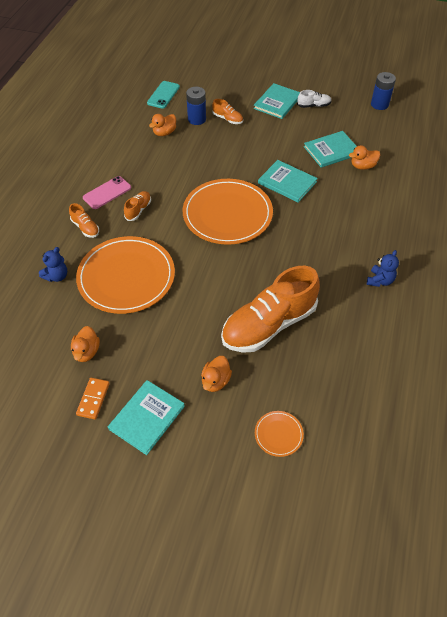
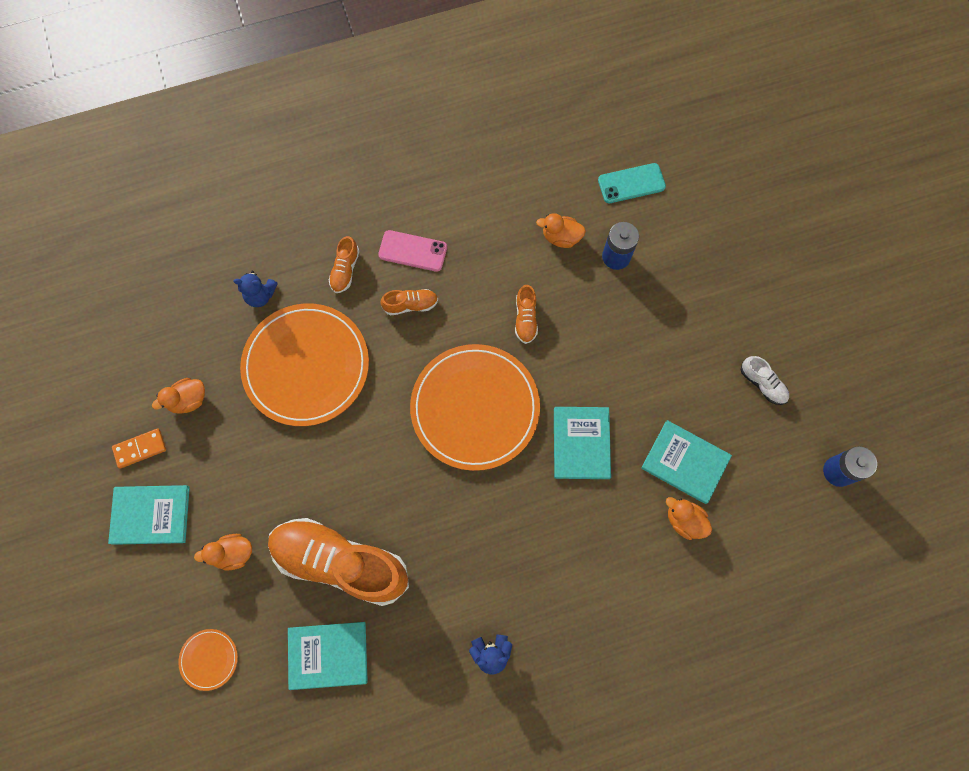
camera: 55 degrees right, 20 degrees up
(227, 119) = (646, 293): orange shoe -> orange shoe (525, 318)
(277, 102) = (730, 333): turquoise book -> turquoise book (328, 655)

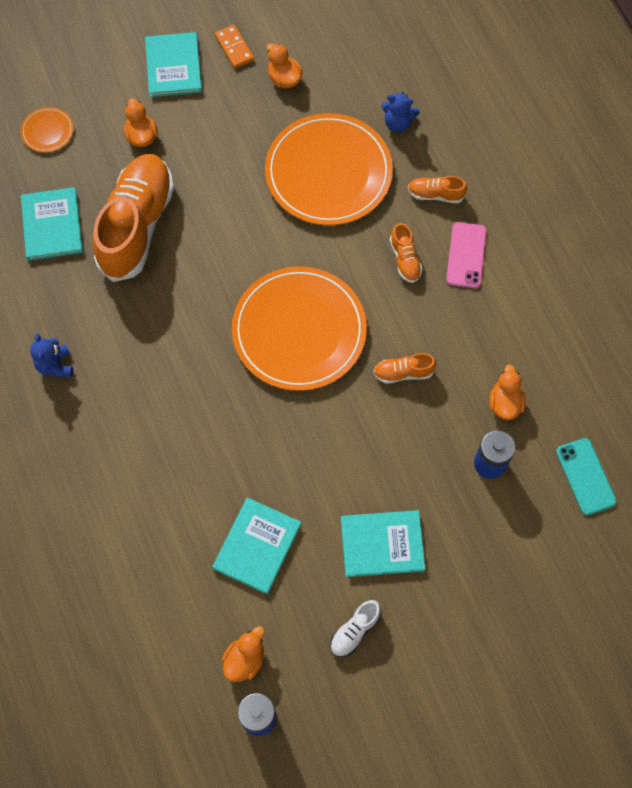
camera: 85 degrees right, 5 degrees down
(260, 295) = (398, 123): blue teddy bear -> blue teddy bear turned 75 degrees counterclockwise
(581, 443) = (270, 437): turquoise book -> turquoise book (382, 544)
(684, 520) = (193, 546): orange duck -> orange duck (245, 659)

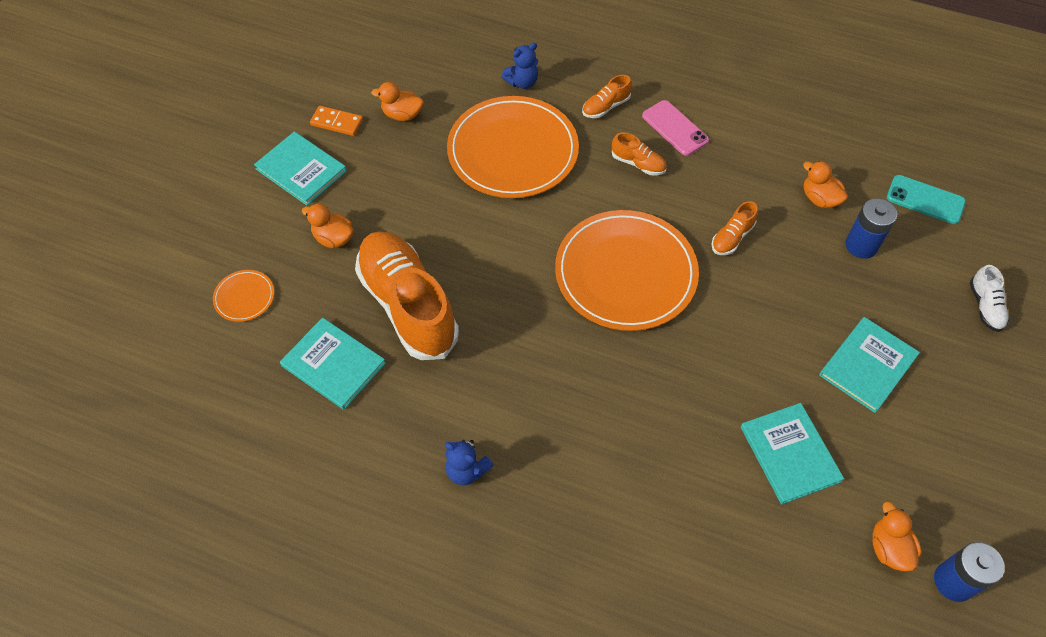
camera: 45 degrees left, 10 degrees down
(355, 631) = (929, 445): white shoe -> white shoe (985, 306)

